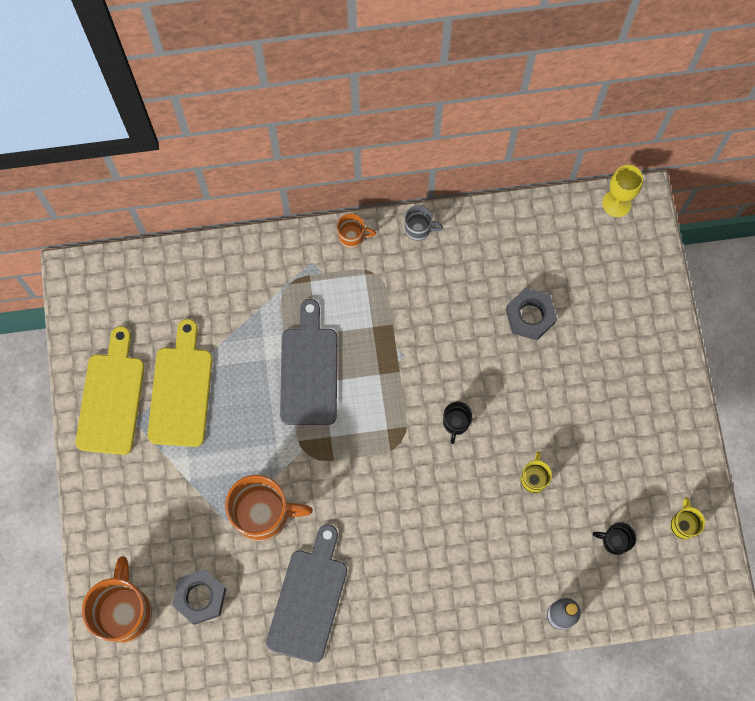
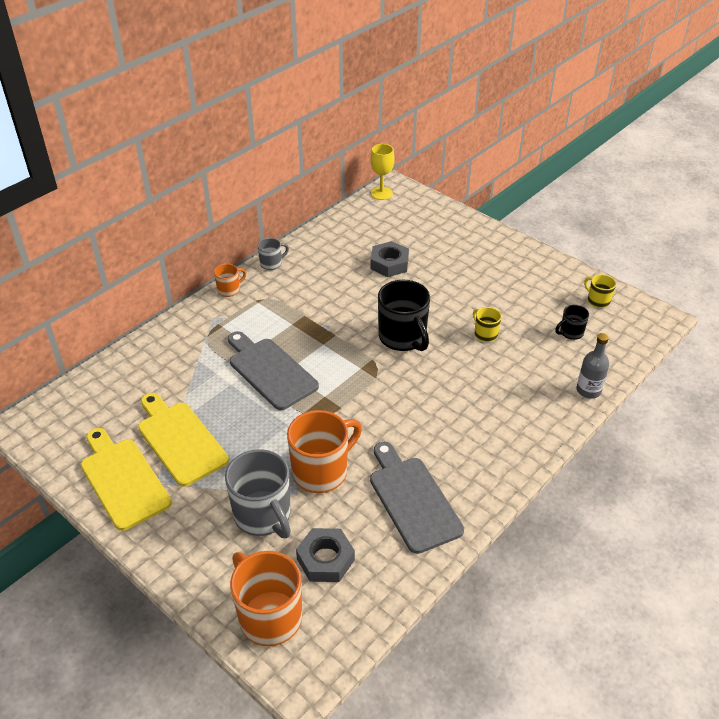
camera: 40 degrees left, 30 degrees down
(187, 520) = (263, 515): none -> grey mug
(456, 423) = (403, 338): black mug -> black mug, size x2.01

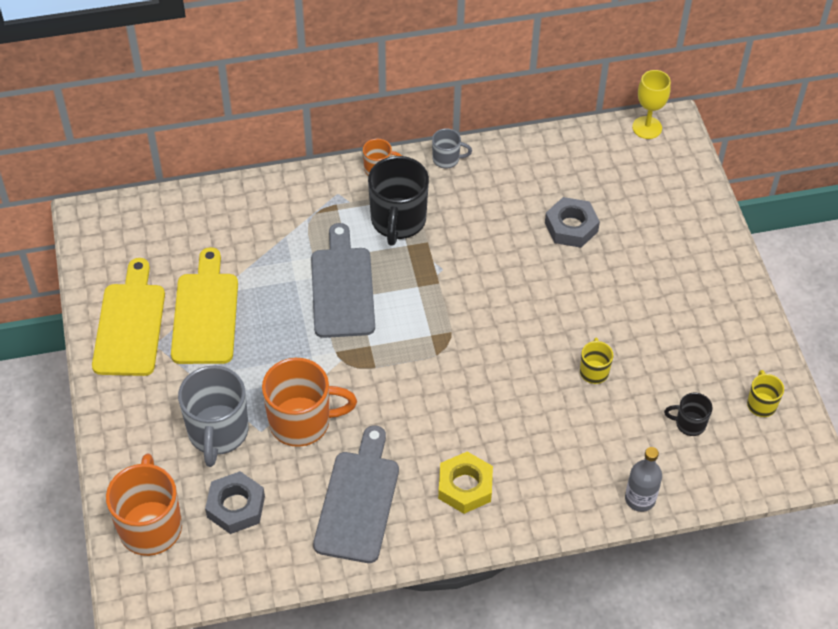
camera: 35 degrees right, 10 degrees up
(403, 338) = (504, 325): black mug -> black mug (398, 221)
(475, 447) = (465, 486): none -> yellow nut

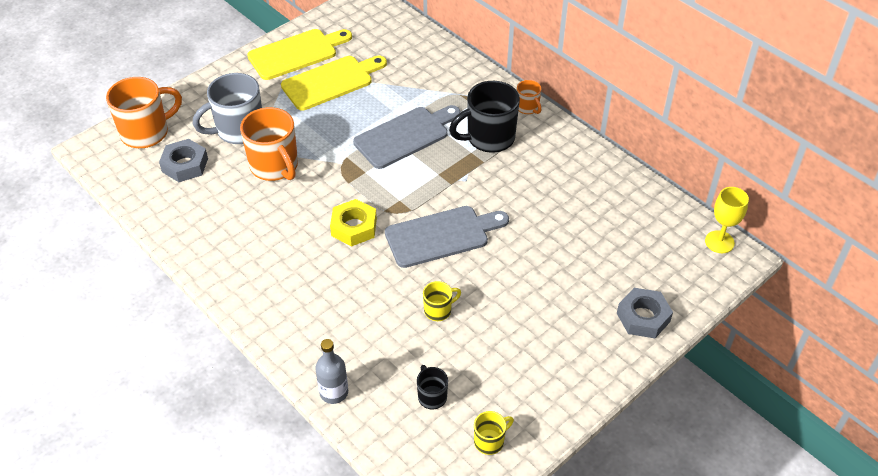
camera: 60 degrees right, 5 degrees down
(358, 501) = (227, 224): grey cutting board -> grey cutting board (441, 235)
(447, 159) = (571, 139): grey mug -> none
(465, 486) = (276, 277): yellow nut -> yellow nut (354, 227)
(571, 227) = (570, 237): grey nut -> grey nut (643, 317)

